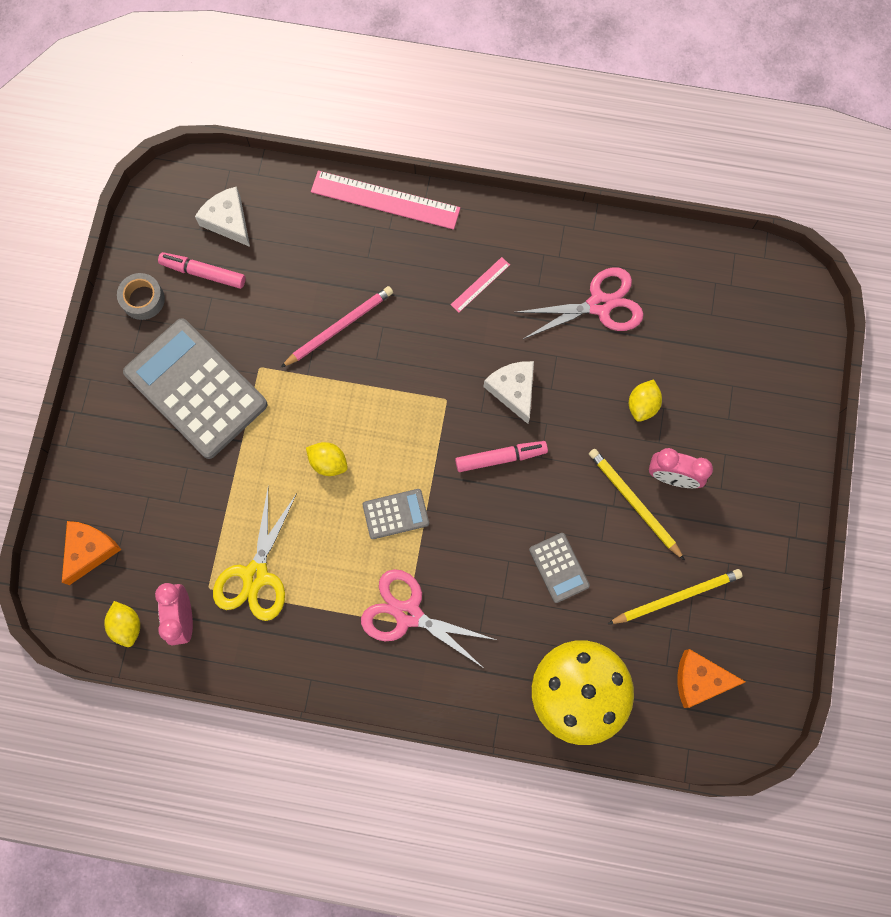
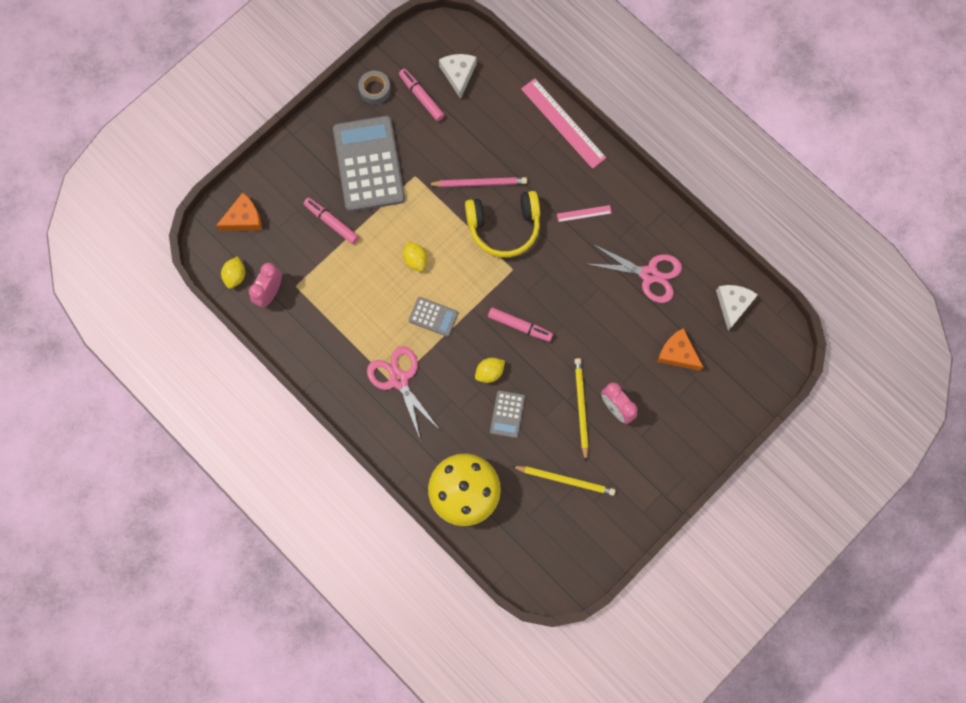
camera: 35 degrees right, 0 degrees up
(199, 485) = (331, 222): none -> pink marker
(255, 575) = (327, 297): yellow scissors -> none
(402, 358) = (504, 227): none -> yellow headphones
(513, 390) = (557, 291): white cheese -> white cheese (733, 305)
(642, 405) = (630, 353): yellow lemon -> yellow lemon (489, 372)
(699, 679) = (543, 537): orange cheese -> orange cheese (677, 353)

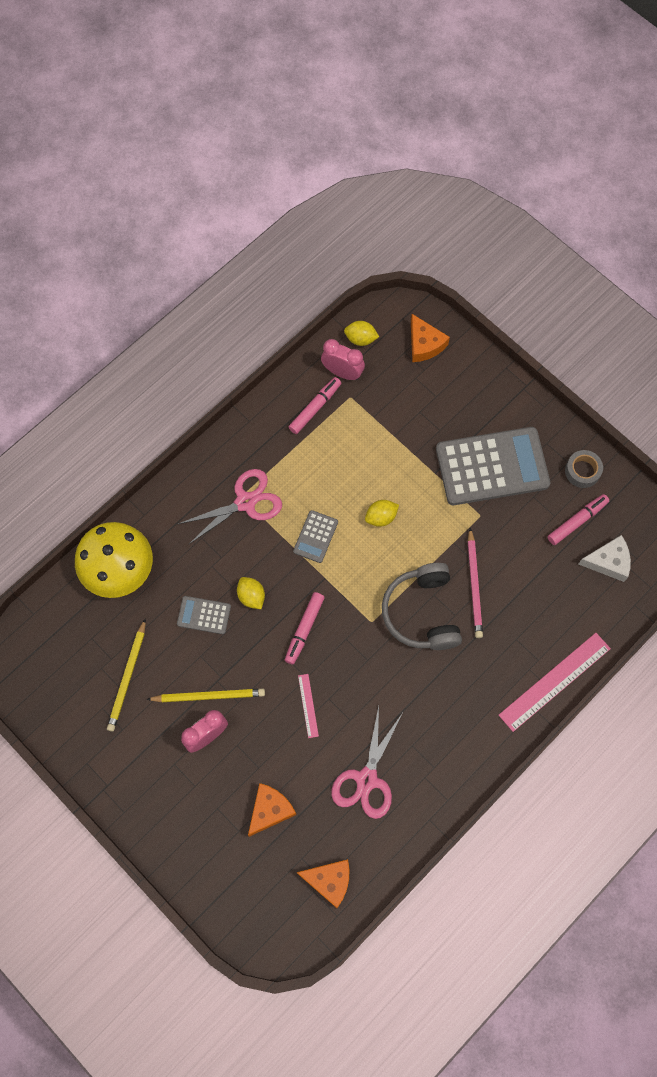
camera: 90 degrees right, 5 degrees down
(331, 222) = (422, 430): pink marker -> pink marker (315, 408)
(504, 227) = (422, 612): yellow headphones -> grey headphones
(584, 213) = (441, 704): pink ruler -> pink ruler (308, 705)
(733, 305) = (329, 881): white cheese -> orange cheese

